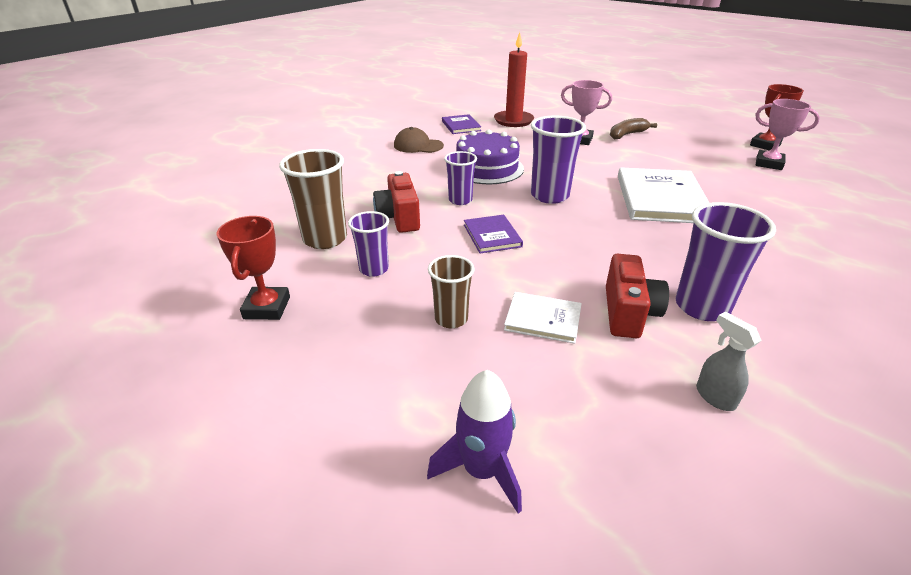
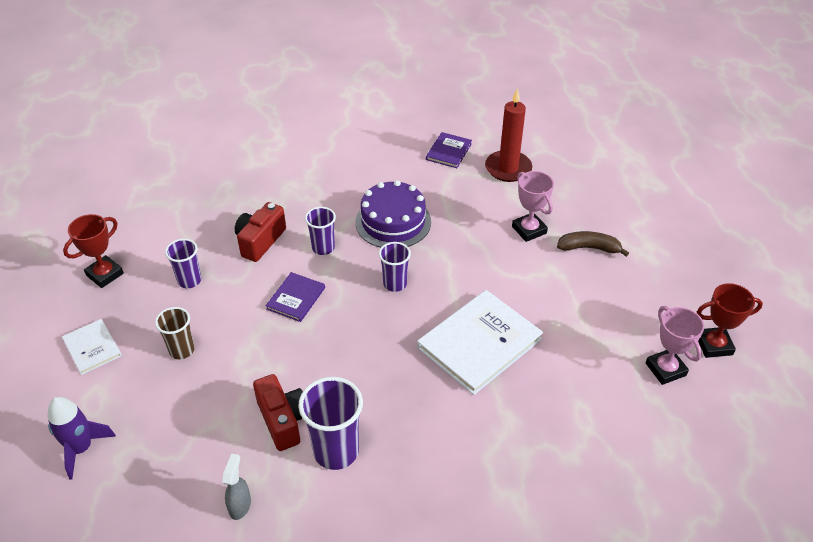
camera: 40 degrees right, 10 degrees up
(325, 239) = (193, 234): brown cup -> none
(418, 146) = (377, 161): brown cap -> none
(543, 319) = (229, 387): white book -> white book (92, 348)
(549, 196) = (395, 284): purple cup -> purple cup, size x0.61
(628, 313) = (283, 420): red camera -> red camera turned 75 degrees counterclockwise

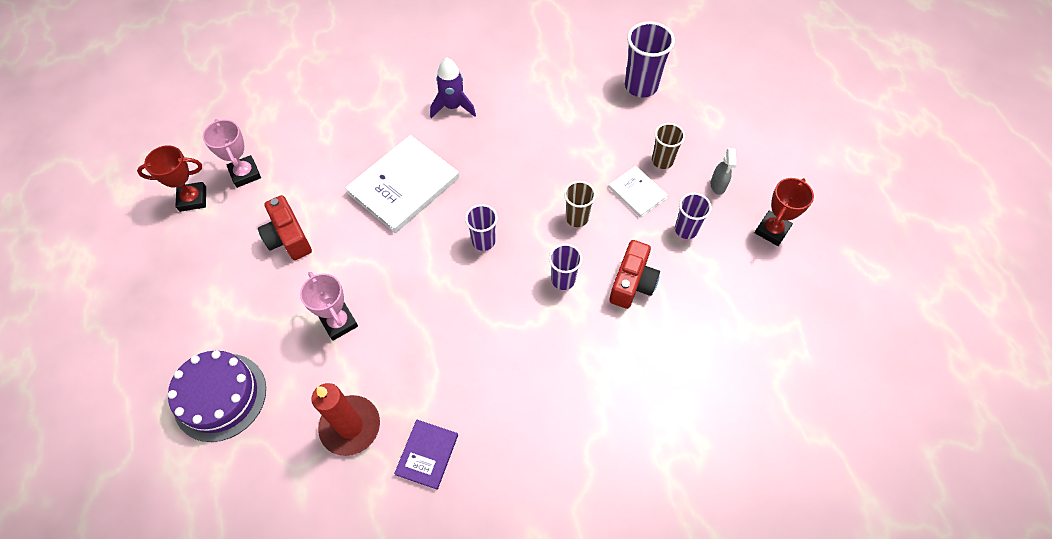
camera: 175 degrees right, 15 degrees up
(81, 449) = (702, 83): purple rocket -> purple rocket (453, 106)
(92, 348) = (739, 157): white book -> white book (637, 193)
(240, 505) = (575, 58): grey spray bottle -> grey spray bottle (718, 185)
(283, 420) = (560, 112): red camera -> red camera (288, 238)
(296, 298) = (577, 218): purple book -> brown cup
(336, 451) = (516, 94): purple cup -> purple cup (641, 86)
(393, 222) = (492, 322): purple cake -> purple cake (220, 396)
(589, 248) = (278, 302): brown banana -> none

